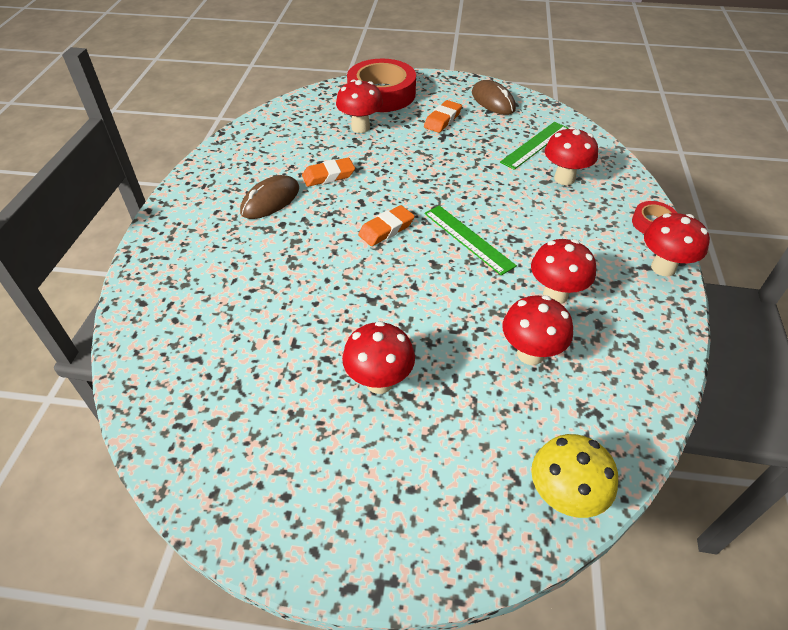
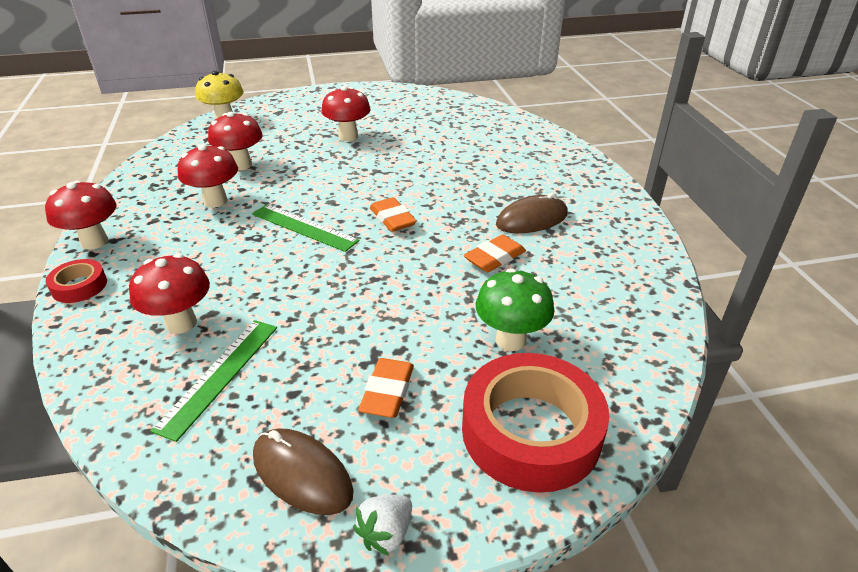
camera: 160 degrees right, 10 degrees down
(270, 200) = (531, 219): brown mouse -> brown mouse turned 45 degrees clockwise
(360, 127) = (510, 340): red mushroom -> green mushroom
(386, 229) = (392, 219): orange eraser -> orange eraser turned 60 degrees counterclockwise
(461, 80) = (386, 533): none -> white strawberry

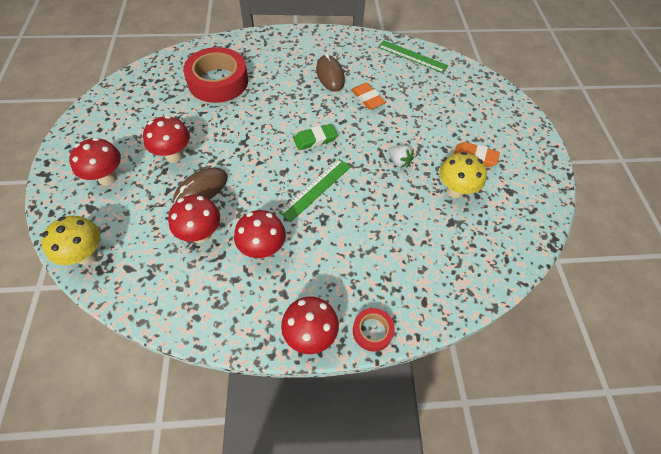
camera: 85 degrees left, 20 degrees up
(181, 323) = (419, 255): red mushroom -> red mushroom (107, 178)
(219, 375) = (465, 230): green ruler -> green ruler (412, 56)
(302, 474) = (526, 192): brown mouse -> brown mouse (201, 189)
(303, 363) = (454, 191): none -> yellow mushroom
(386, 533) = (551, 164): white strawberry -> white strawberry (399, 162)
(392, 219) = (315, 139): orange eraser -> green eraser
(510, 340) = (437, 106): green mushroom -> none
(531, 431) = (495, 111): red tape -> red tape (218, 81)

